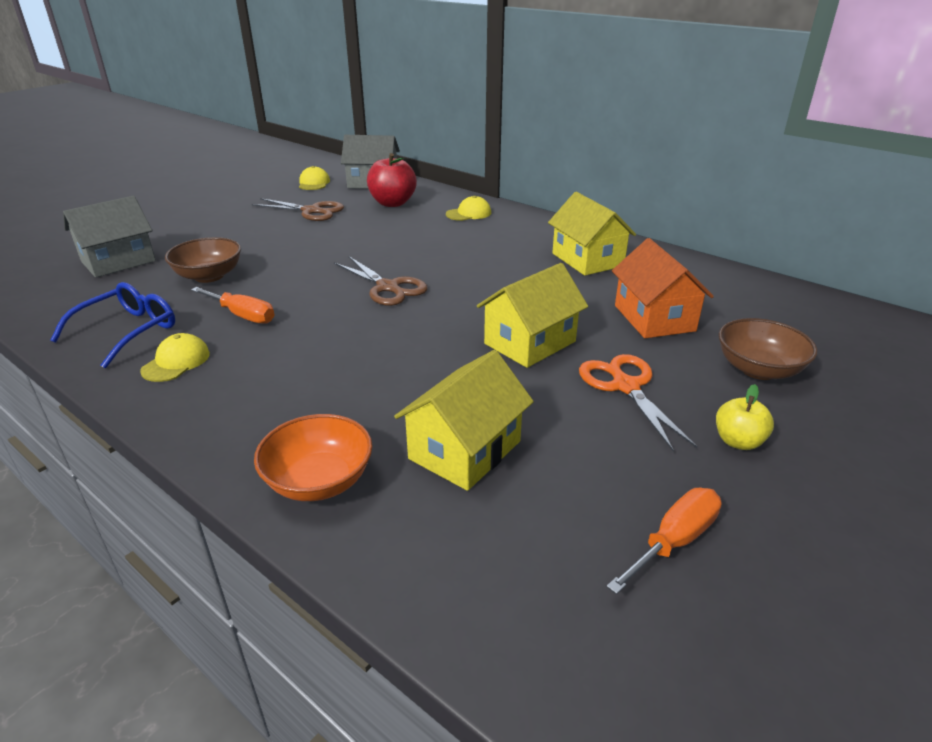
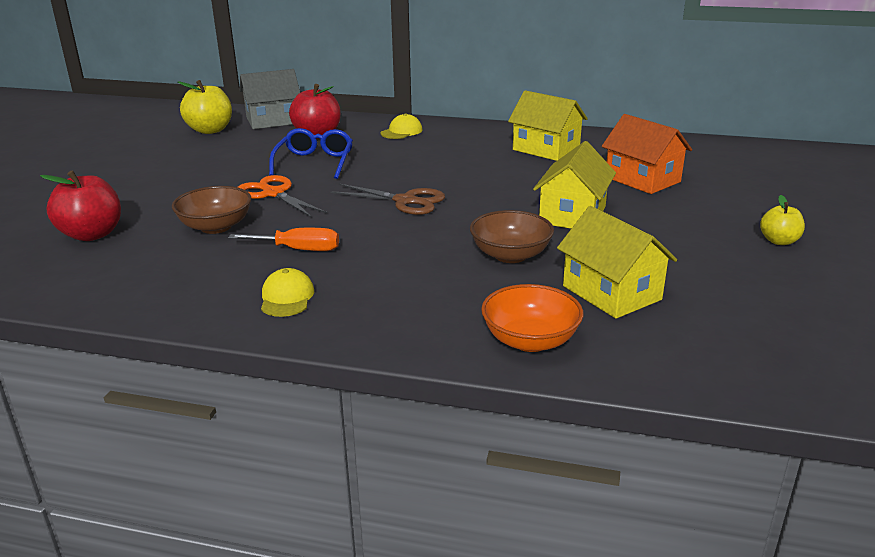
camera: 25 degrees left, 5 degrees down
(118, 261) = (92, 234): grey house -> red apple
(128, 331) = (199, 287): blue glasses -> blue glasses (314, 162)
(311, 211) = (243, 155): brown scissors -> none
(314, 183) = (210, 130): yellow cap -> yellow apple
(465, 450) = (611, 293): yellow house -> yellow house turned 45 degrees counterclockwise
(625, 386) = (673, 227): orange scissors -> orange scissors (273, 194)
(674, 541) = (802, 304): orange screwdriver -> none
(758, 369) = (746, 196): brown bowl -> brown bowl (510, 255)

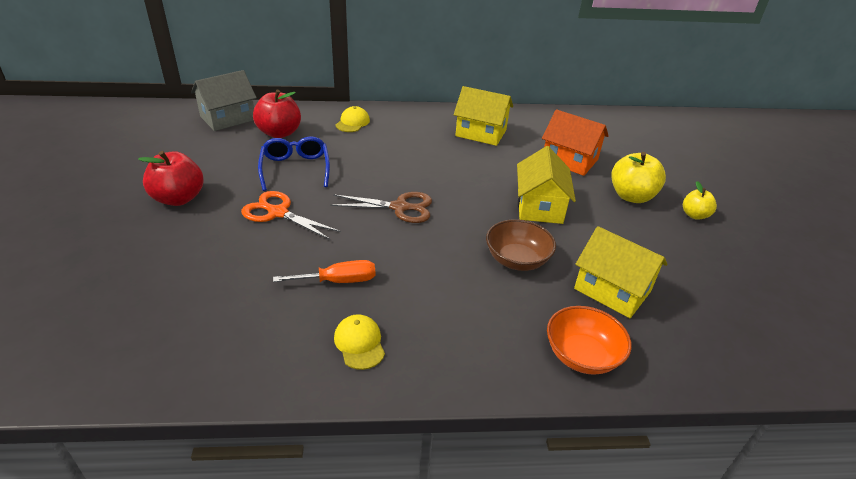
camera: 20 degrees left, 10 degrees up
(92, 234) = (124, 292): red apple -> red apple (178, 198)
(210, 130) = (172, 136): yellow apple -> yellow apple (631, 196)
(216, 227) = (245, 263): brown bowl -> none

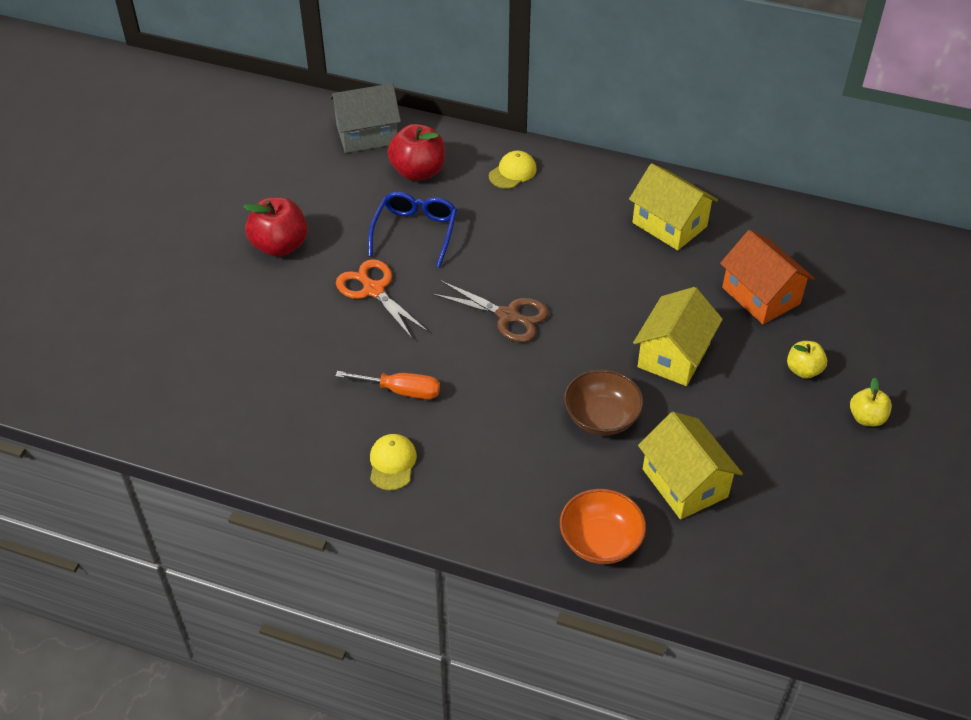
camera: 25 degrees right, 10 degrees up
(631, 196) = (803, 370): yellow apple -> yellow apple, size x0.59

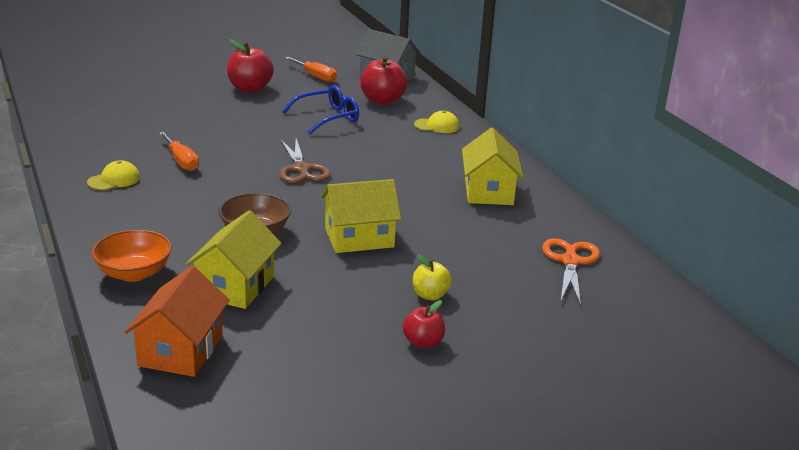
camera: 45 degrees right, 20 degrees down
(306, 181) = (316, 77): none -> orange screwdriver
(373, 290) = (256, 124): orange scissors -> orange scissors (570, 261)
(761, 296) = (480, 250): orange house -> orange house (181, 350)
(866, 418) = (423, 342): yellow apple -> red apple

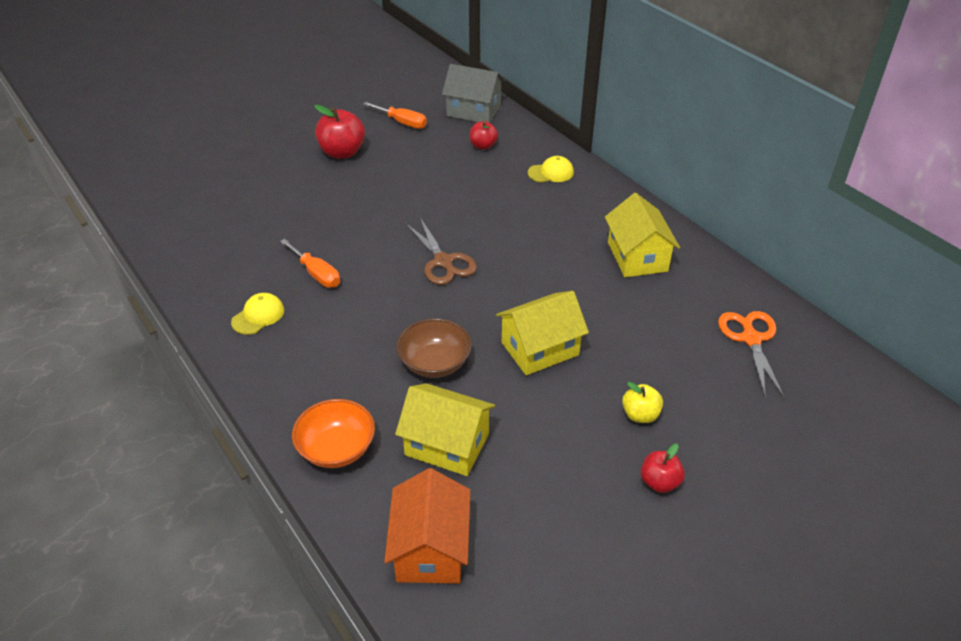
camera: 10 degrees left, 15 degrees up
(235, 286) = (447, 444): yellow house -> yellow house turned 75 degrees counterclockwise
(328, 118) = (439, 181): blue glasses -> none
(382, 100) = (483, 146): red apple -> red apple, size x0.59

